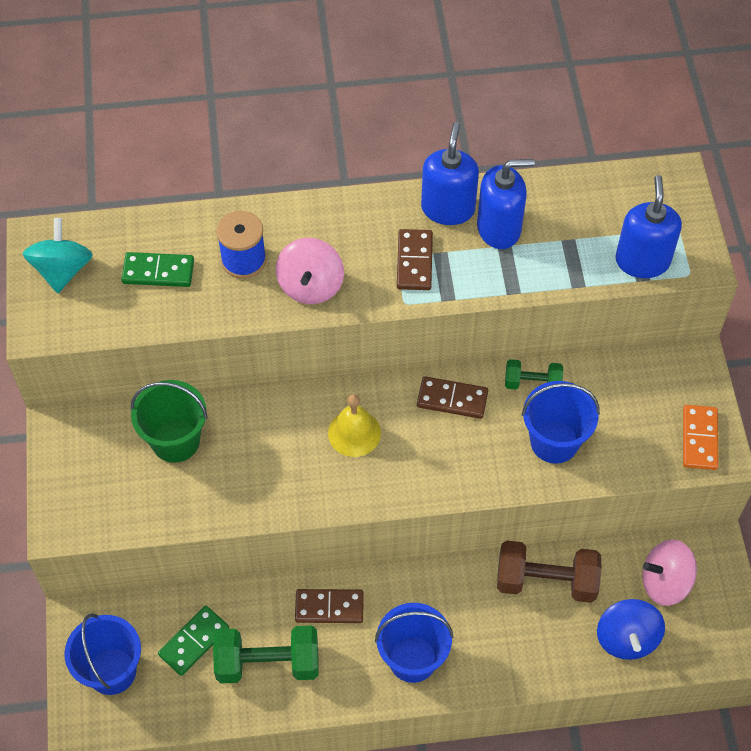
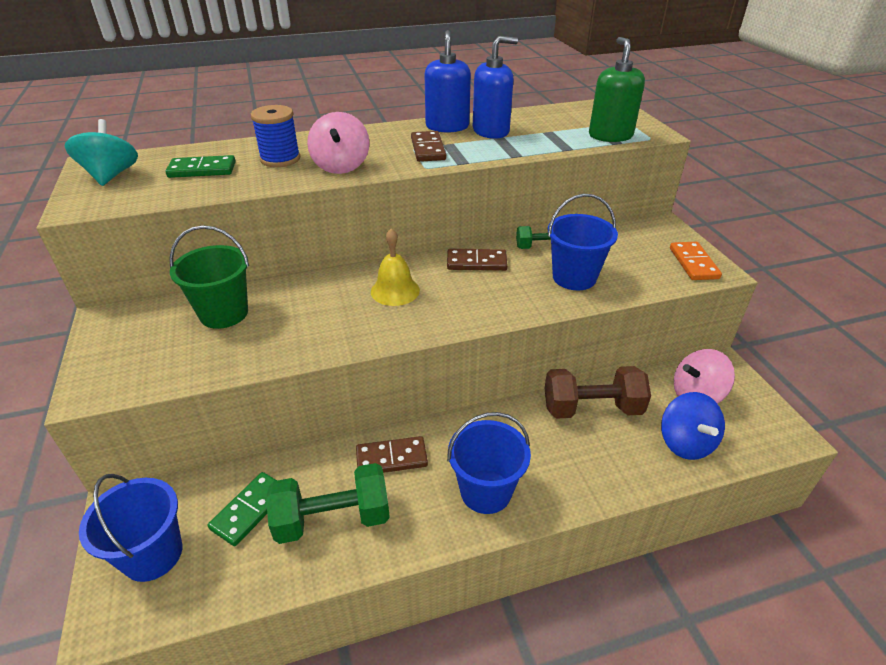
camera: 10 degrees left, 20 degrees down
(642, 261) = (610, 136): blue soap dispenser -> green soap dispenser

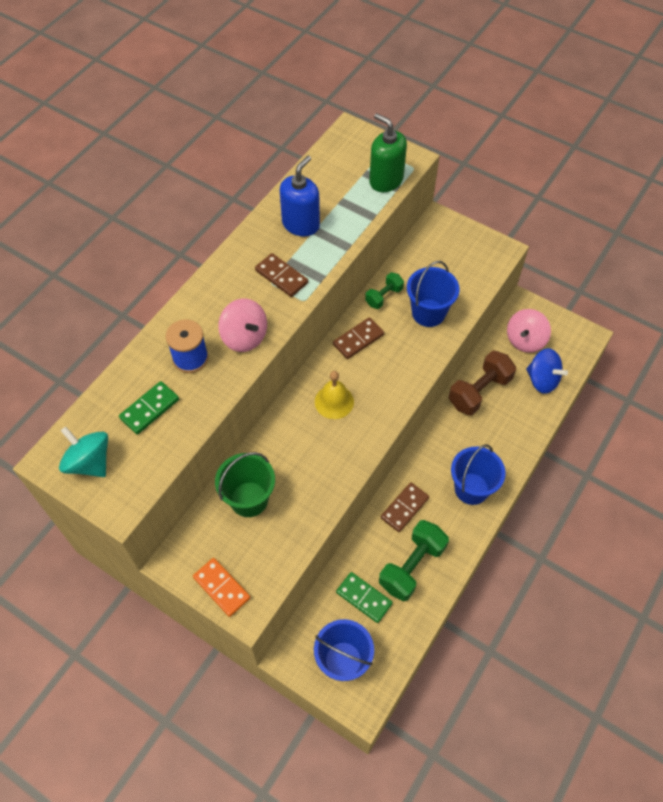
camera: 40 degrees left, 20 degrees up
(250, 510) = (364, 598): green domino -> green domino turned 45 degrees counterclockwise
(447, 126) = (263, 237): blue soap dispenser -> none
(693, 263) = (484, 251): orange domino -> orange domino (222, 587)

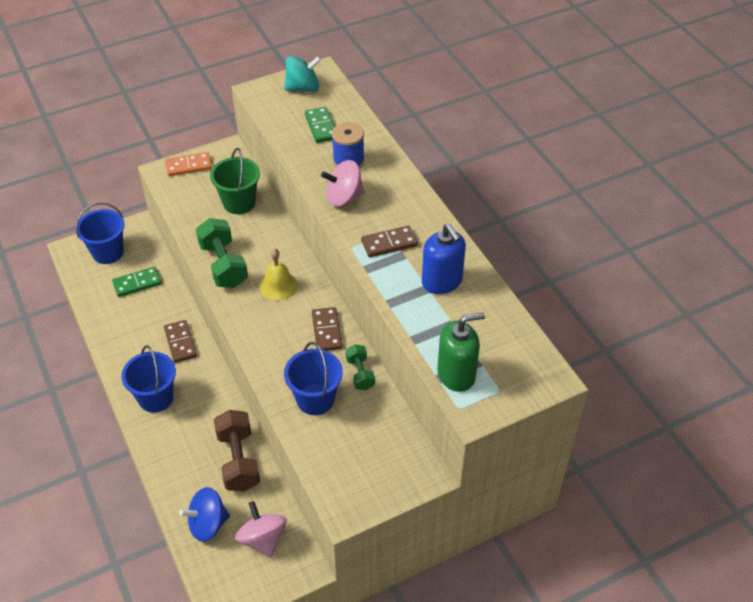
camera: 120 degrees right, 10 degrees down
(412, 566) = (132, 323): green dumbbell -> green dumbbell (223, 265)

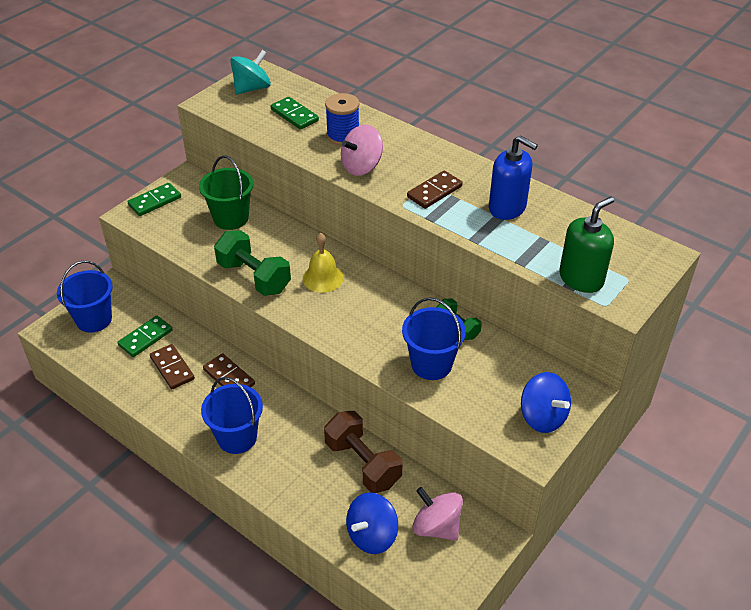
camera: 25 degrees left, 5 degrees down
(188, 166) = (155, 201): orange domino -> green domino
(327, 331) = (398, 301): brown domino -> brown domino (172, 368)
(375, 484) = (542, 417): none -> blue spinning top

